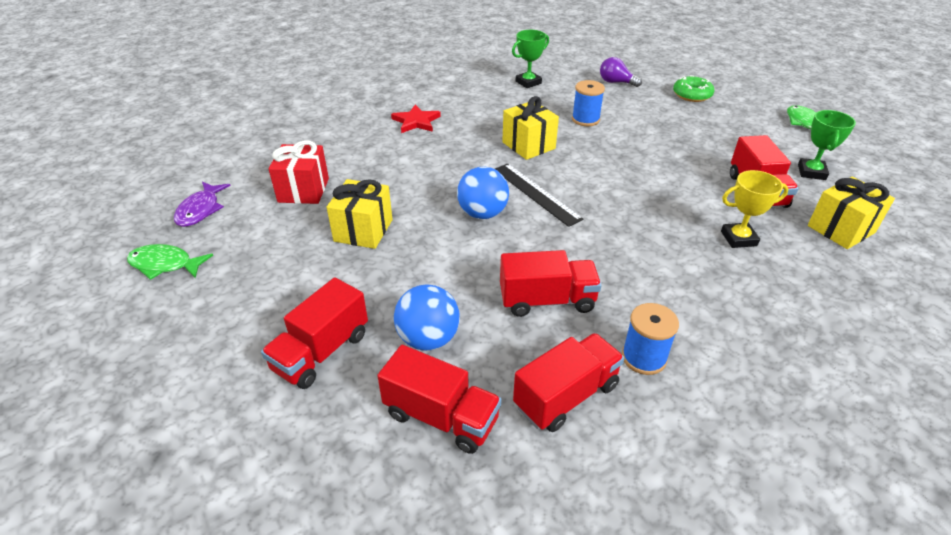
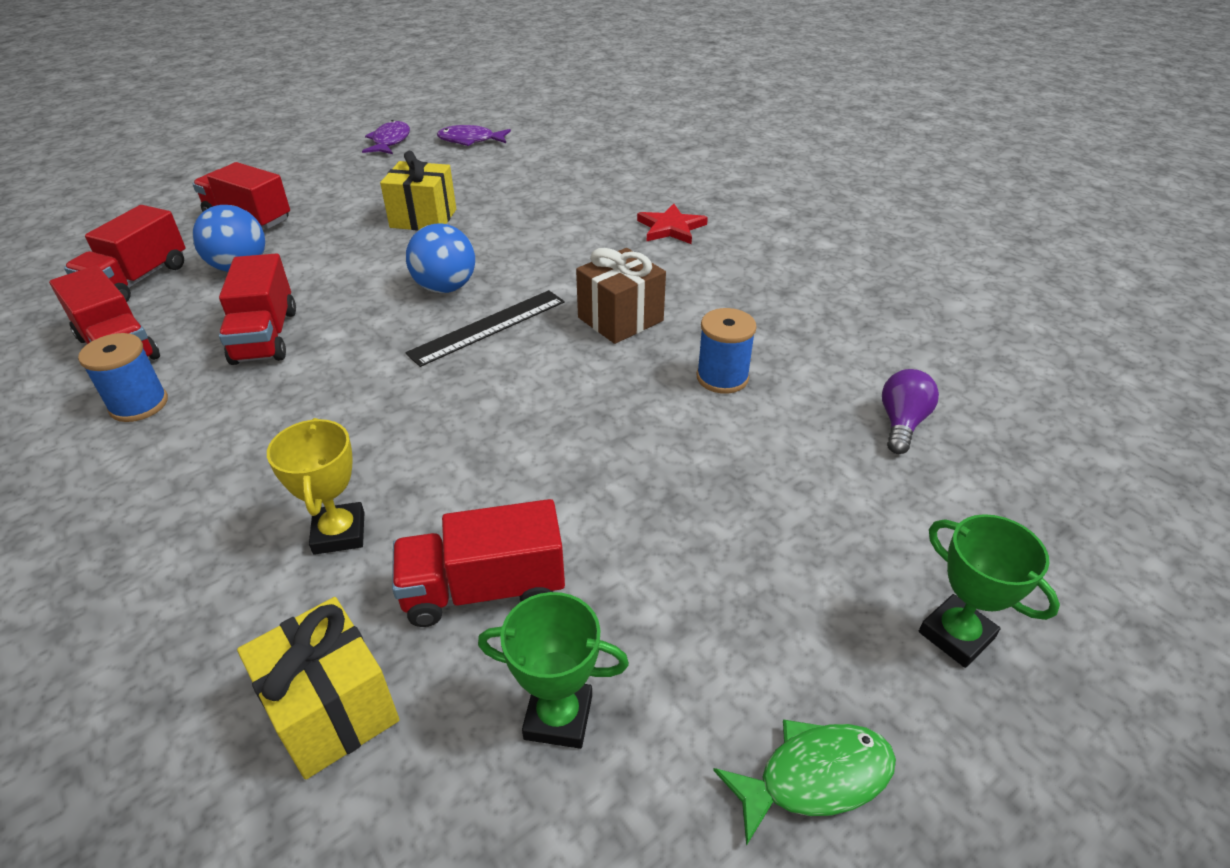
camera: 85 degrees right, 0 degrees up
(165, 265) = (390, 141): green fish -> purple fish
(303, 190) = (502, 180): red gift -> none
(528, 82) = (843, 316): green trophy -> green trophy (956, 635)
(528, 145) = (620, 319): yellow gift -> brown gift
(692, 95) = (896, 543): green donut -> none

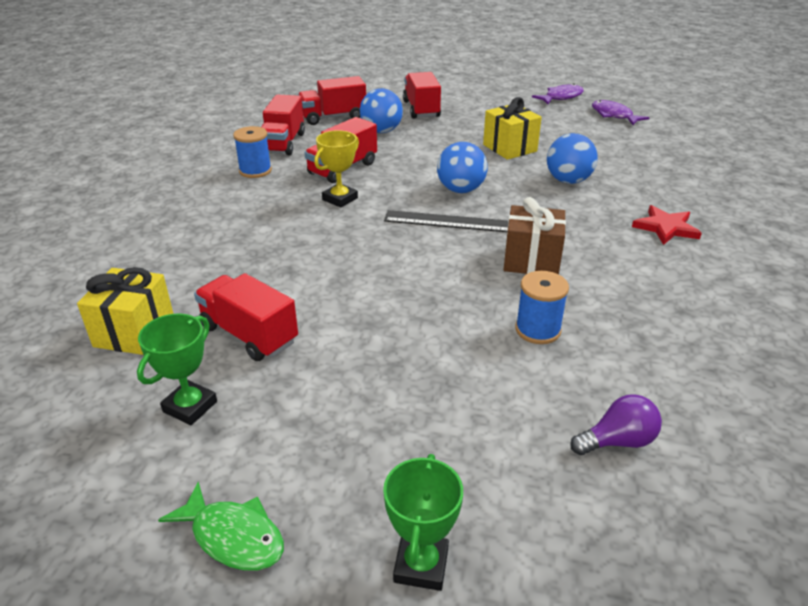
camera: 50 degrees right, 5 degrees down
(339, 533) = (238, 270): yellow trophy -> yellow trophy (340, 199)
(531, 225) = (568, 180): none -> blue ball
(558, 717) = (190, 406): green trophy -> green trophy turned 60 degrees clockwise

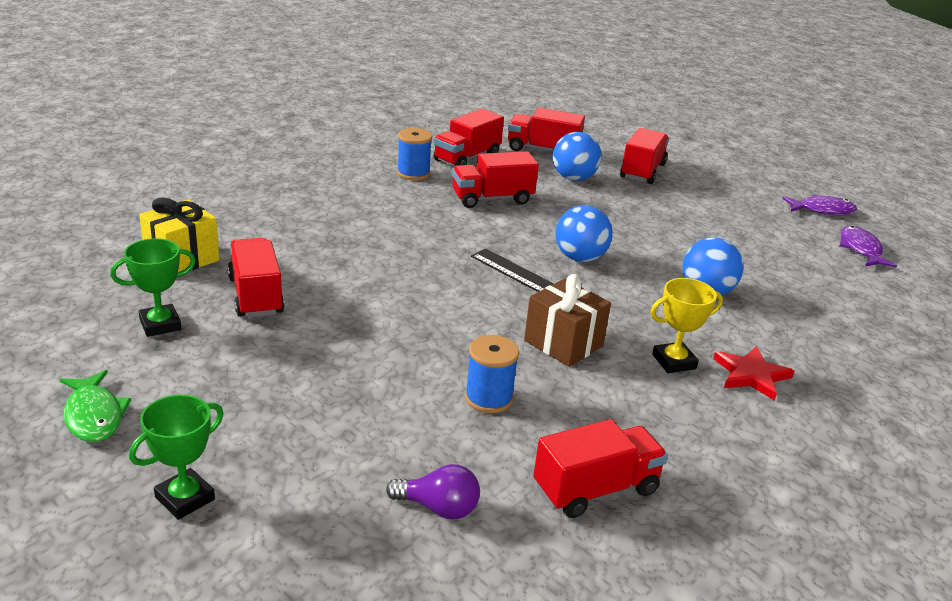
camera: 30 degrees right, 5 degrees down
(340, 199) = (456, 223): yellow trophy -> yellow trophy (674, 362)
(510, 148) = (686, 239): yellow gift -> none
(690, 362) = (595, 489): none -> red truck

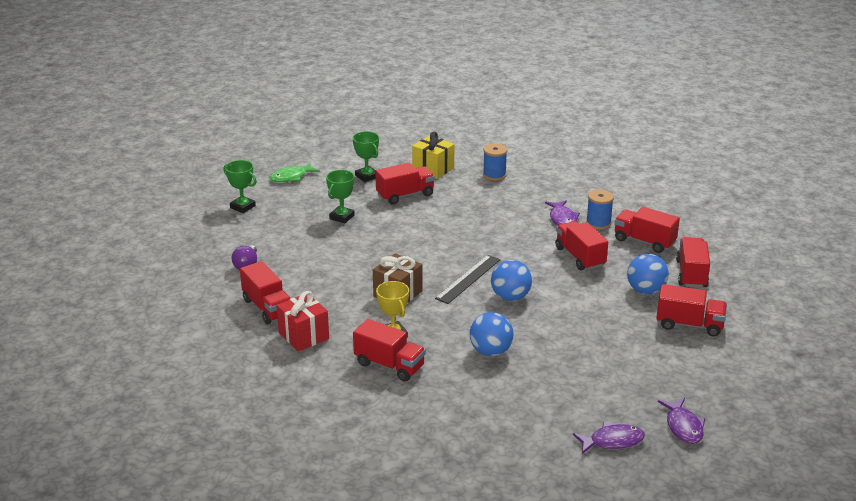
camera: 85 degrees right, 0 degrees up
(298, 369) = (342, 217): none -> green trophy
(393, 191) = (562, 219): none -> purple fish
(488, 398) = (334, 272): blue spool -> blue spool (494, 175)
(683, 452) = (303, 336): none -> red gift
(751, 375) = (389, 365): red star -> red truck

